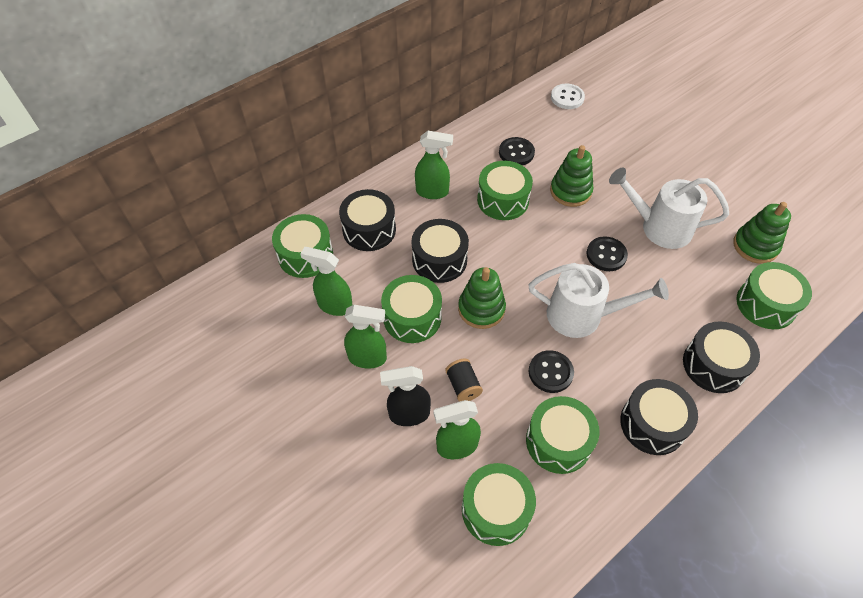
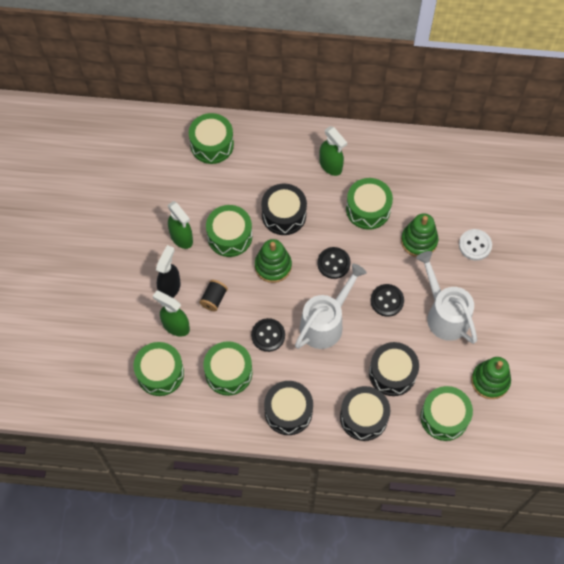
camera: 45 degrees right, 10 degrees up
(334, 305) = (196, 191): green spray bottle -> none
(369, 230) = (265, 159): black drum -> black drum (392, 373)
(409, 414) = (170, 288): black spray bottle -> black spray bottle turned 75 degrees clockwise
(516, 153) = (418, 183): black button -> black button (333, 263)
(567, 98) = (507, 171): white button -> white button (475, 245)
(583, 316) = (325, 322): white watering can -> white watering can turned 105 degrees counterclockwise

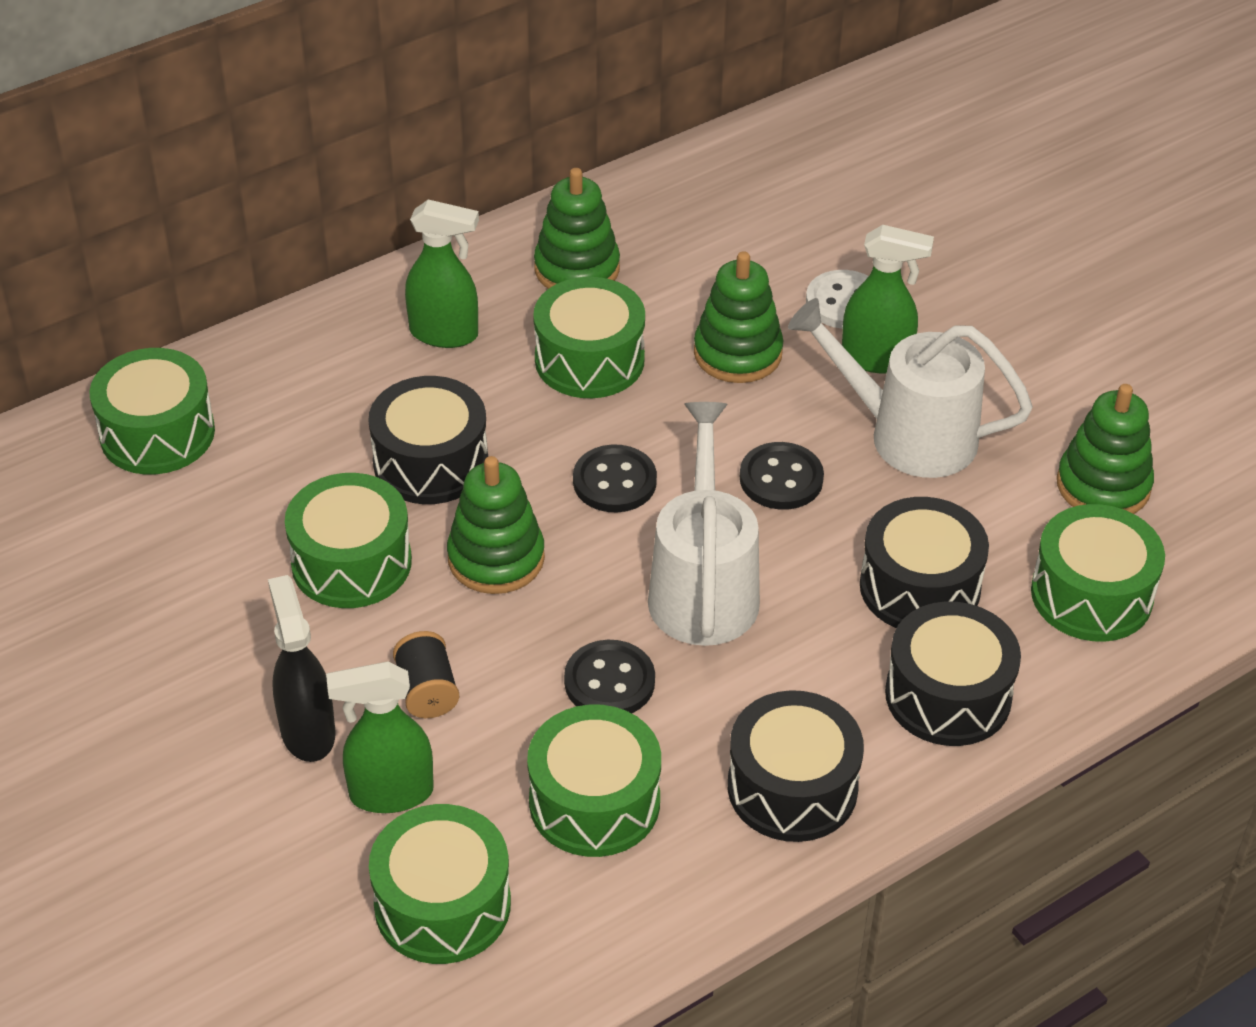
camera: 40 degrees left, 20 degrees down
(181, 238) = (247, 627): green spray bottle -> green spray bottle (877, 359)
(397, 168) = (577, 269): none -> green stacking toy

